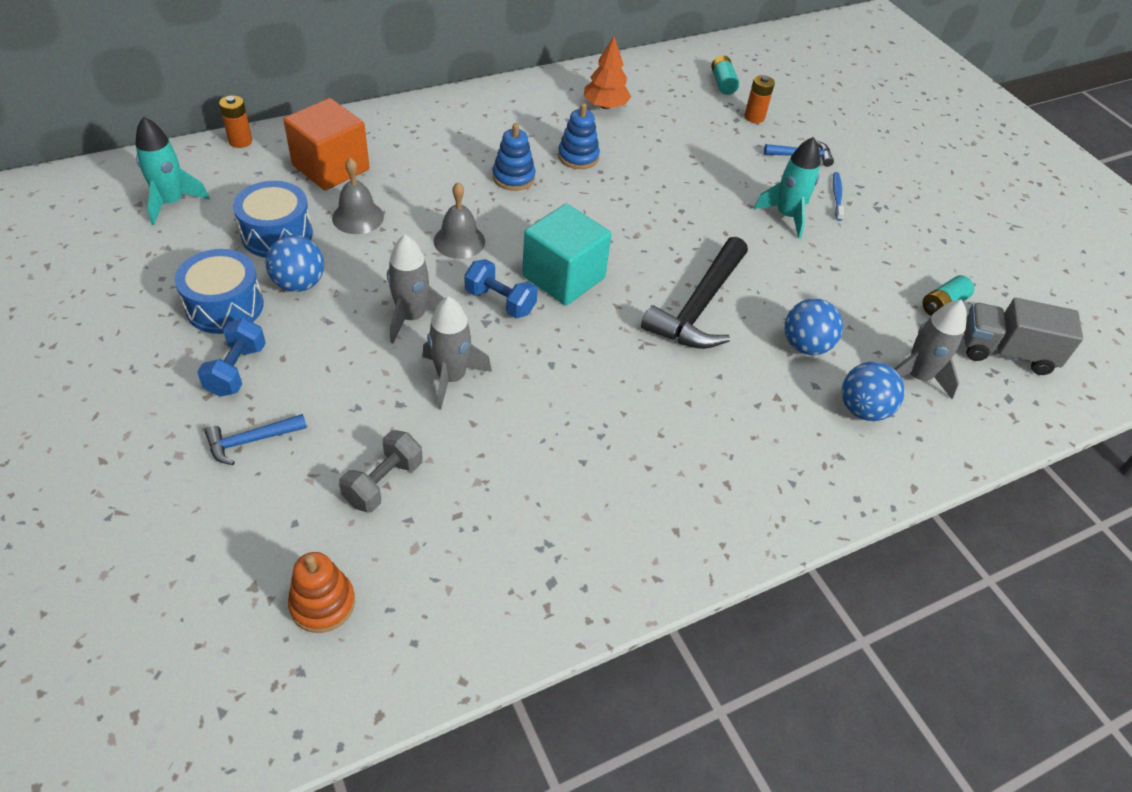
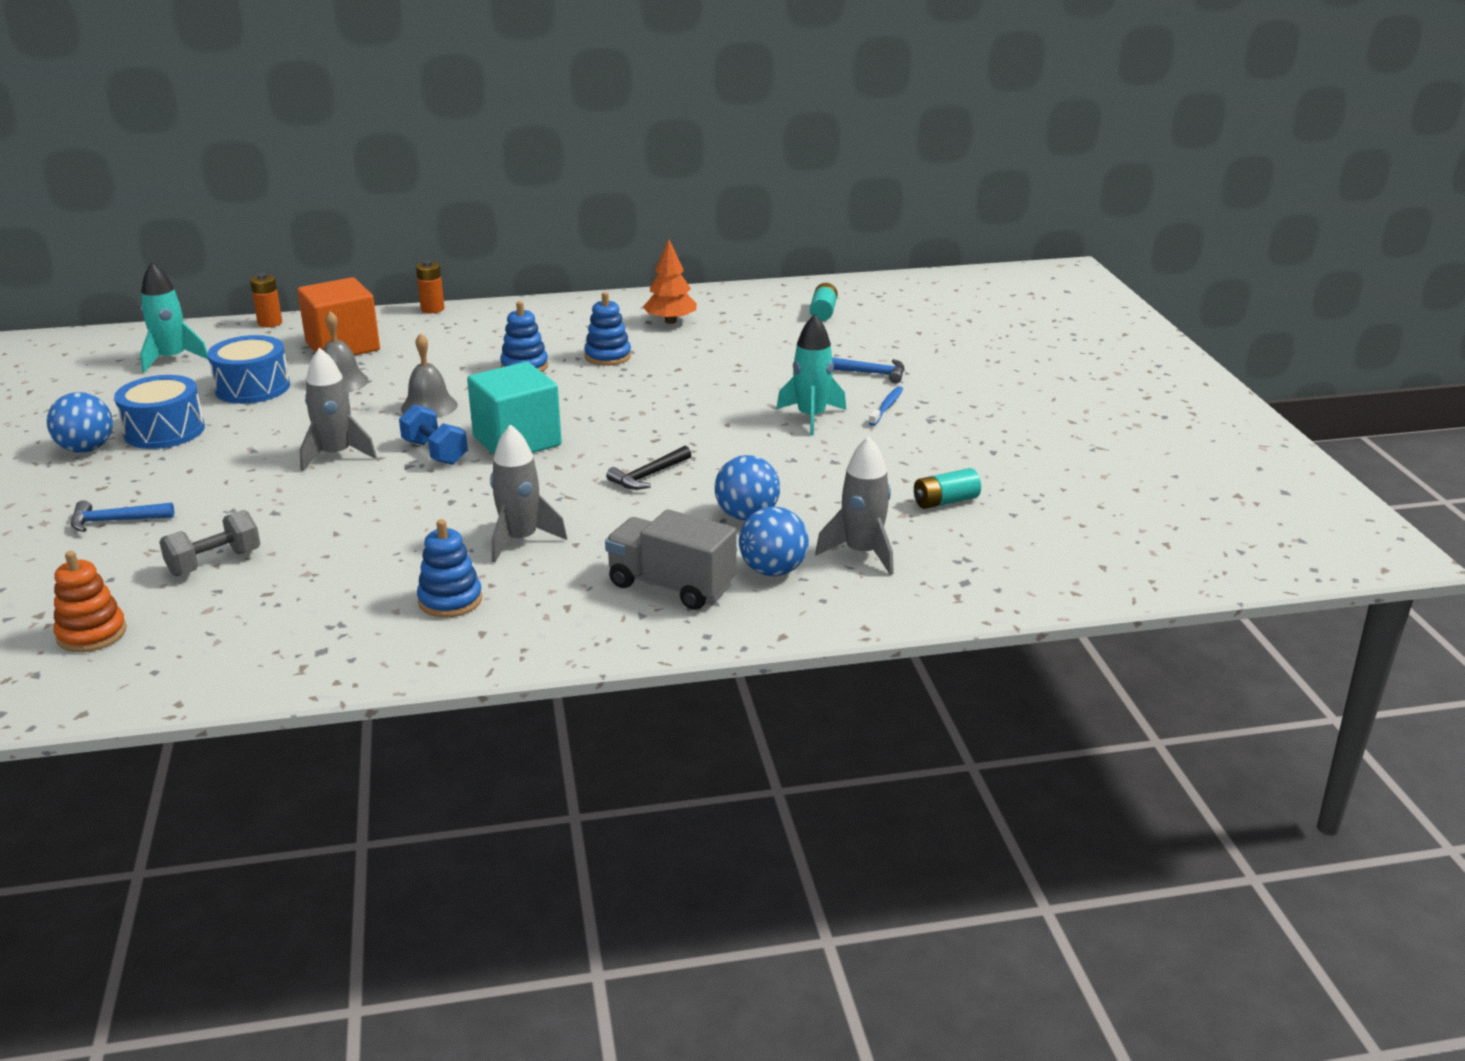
camera: 20 degrees right, 20 degrees down
(237, 370) = (140, 474): blue dumbbell -> none
(299, 284) = (246, 422): blue ball -> blue ball (86, 449)
(451, 378) = (340, 500): grey rocket -> grey rocket (520, 540)
(626, 494) = (450, 600): none -> blue stacking toy
(699, 307) = (648, 476): black hammer -> black hammer, size x0.50
(754, 117) = (838, 340): orange battery -> orange battery (432, 309)
(1005, 352) = (993, 546): grey truck -> grey truck (671, 585)

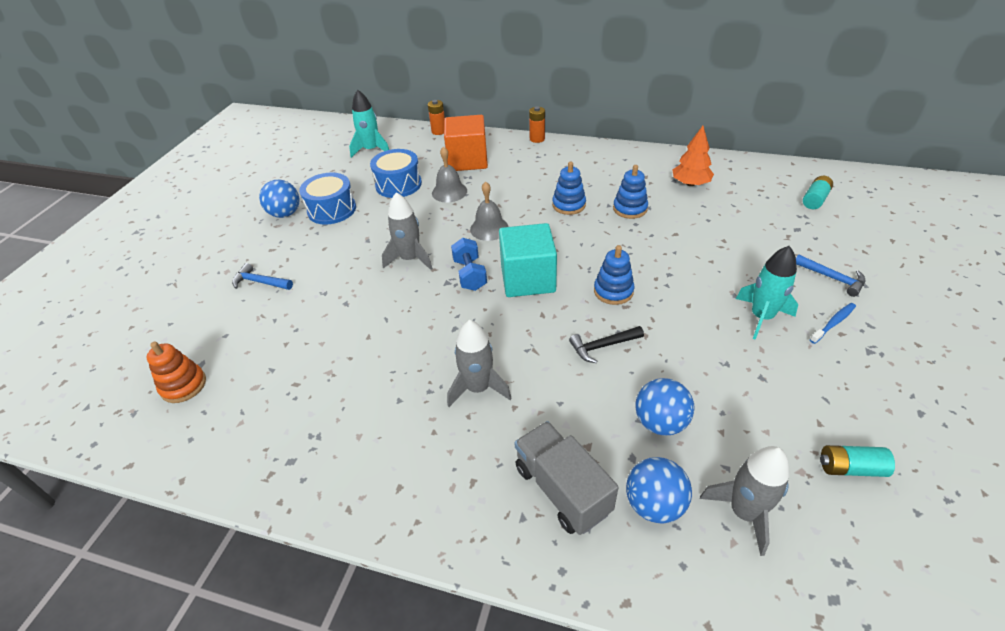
camera: 30 degrees right, 15 degrees up
(214, 563) = (285, 341): grey dumbbell -> none
(450, 600) = (398, 439): blue stacking toy -> blue stacking toy (613, 291)

